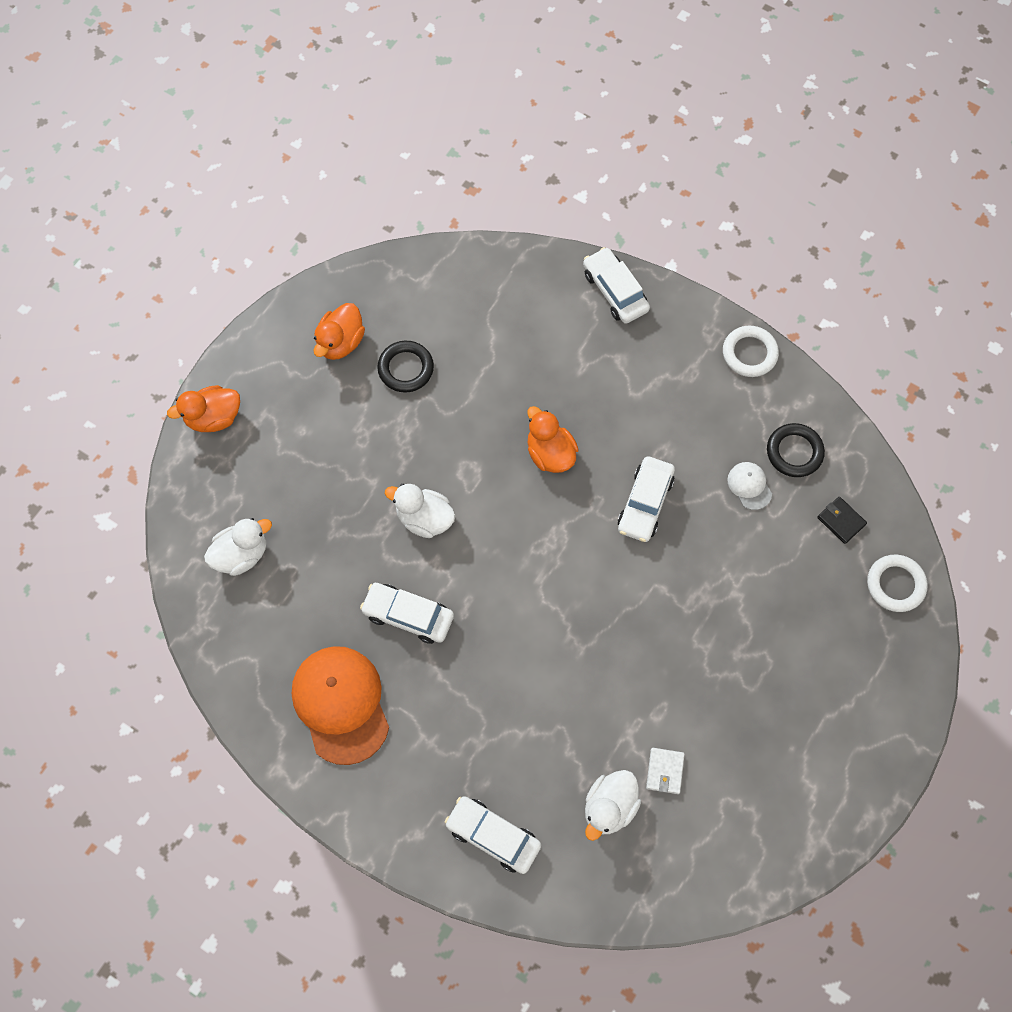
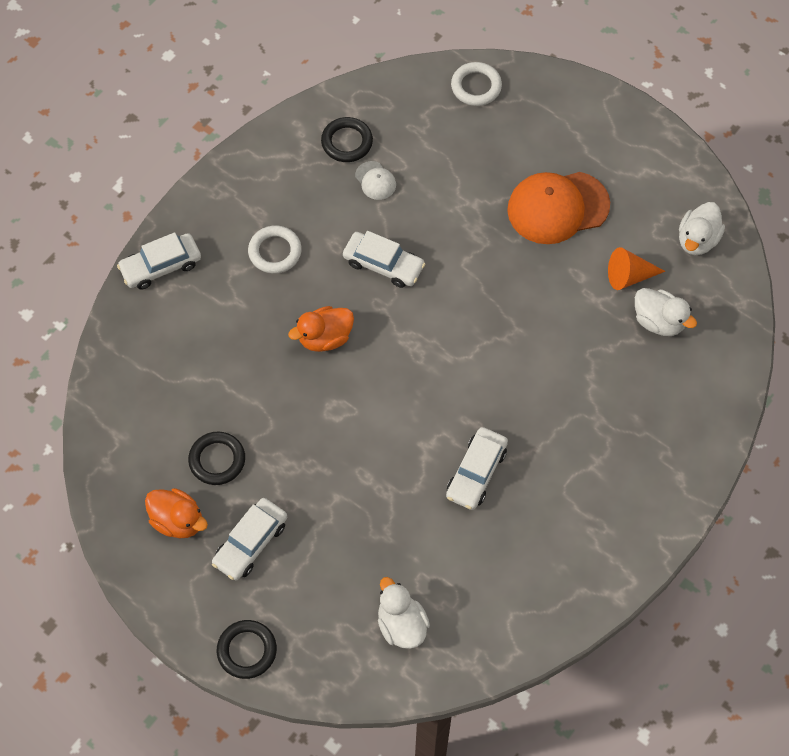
camera: 85 degrees left, 5 degrees down
(213, 417) = (247, 650): orange duck -> black ring
(341, 704) = (559, 537): orange cap -> orange cap (557, 207)
(424, 518) = (380, 452): white duck -> white duck (697, 240)
(493, 836) = (682, 415): white car -> white car (250, 543)
(664, 771) = (629, 276): white wallet -> orange cone
(749, 353) = (244, 164): white ring -> white ring (275, 252)
(749, 486) = (375, 180): white cap -> white cap turned 105 degrees counterclockwise
(841, 521) = (415, 117): black wallet -> none

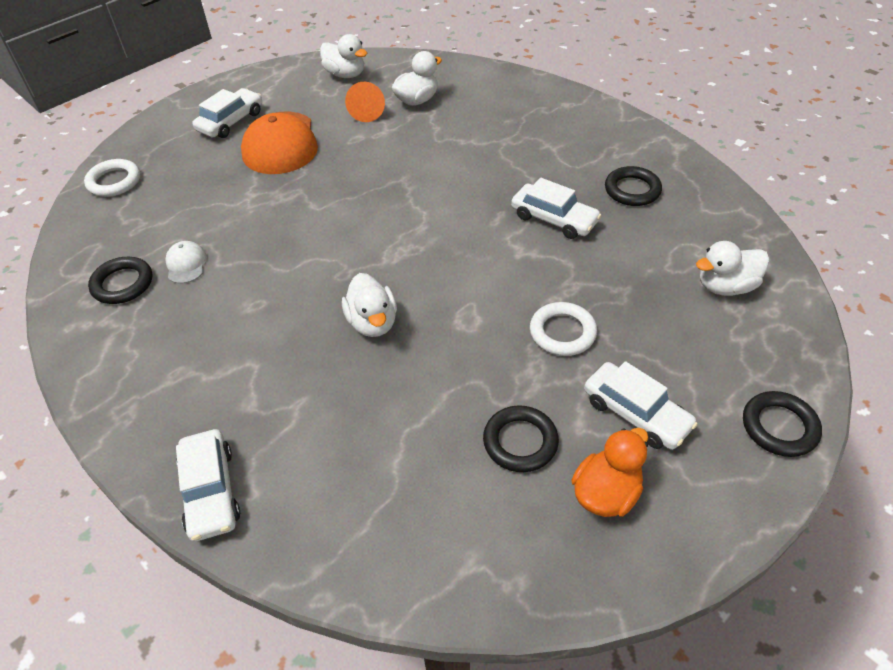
camera: 80 degrees left, 15 degrees down
(275, 252) = (240, 361): white ring -> white ring (562, 332)
(325, 338) = (372, 322): orange duck -> white duck
(375, 180) = (186, 264): white cap -> white cap turned 75 degrees counterclockwise
(383, 264) = (295, 266): white car -> white car (231, 121)
(532, 546) = (632, 190): none -> black ring

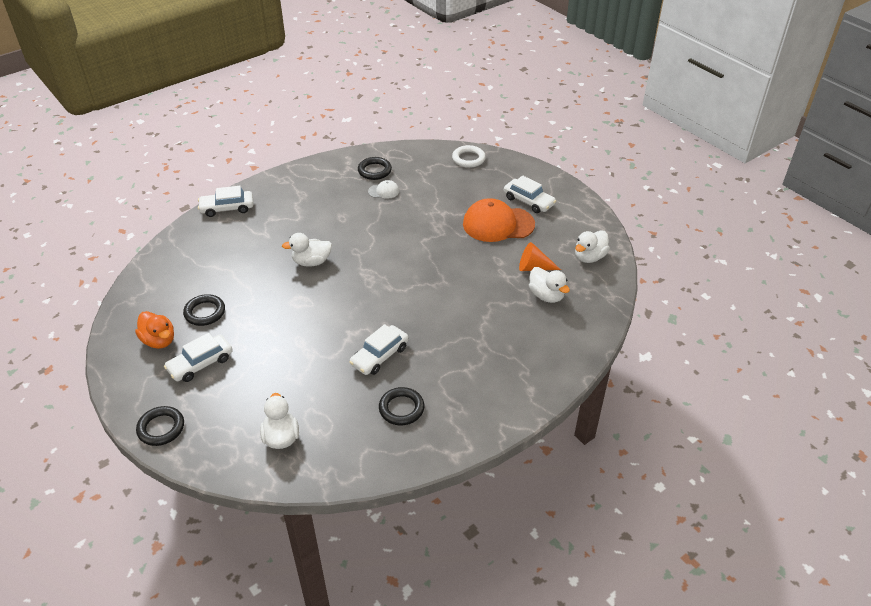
camera: 95 degrees right, 5 degrees down
(562, 332) = (273, 342): white ring -> none

